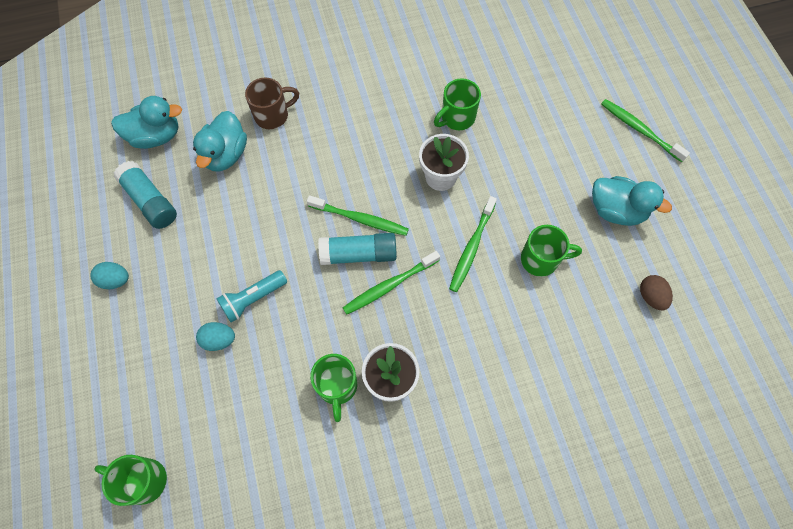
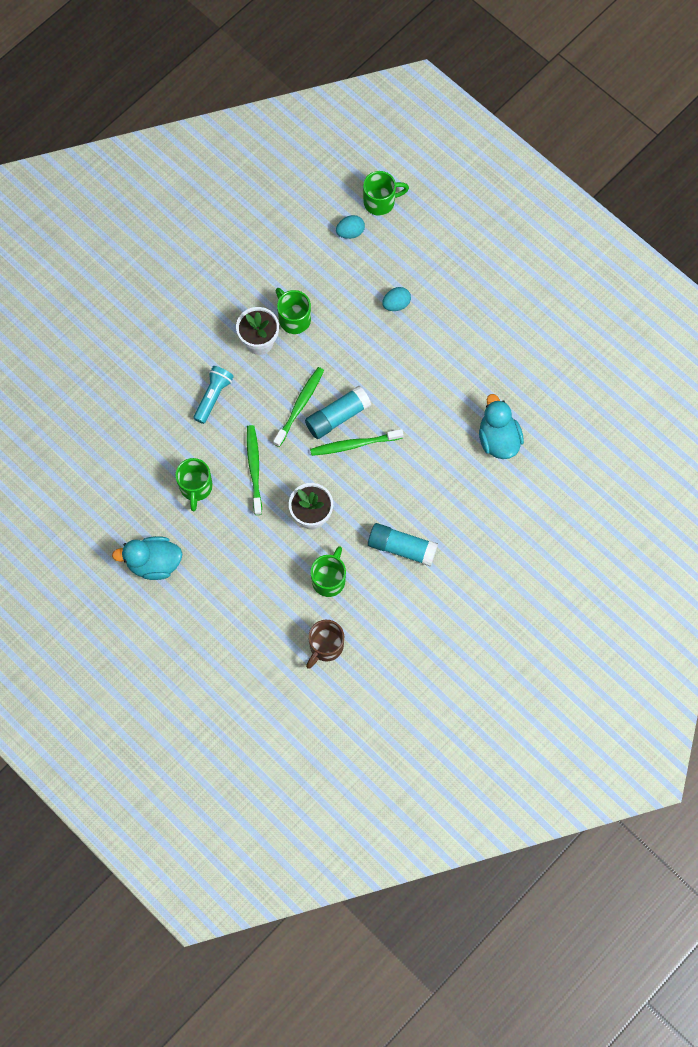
camera: 150 degrees right, 5 degrees up
(115, 280) = (501, 302): turquoise egg -> turquoise egg (350, 232)
(150, 201) = (526, 370): turquoise glue stick -> turquoise glue stick (402, 547)
(156, 136) = (567, 423): turquoise duck -> none
(253, 299) = (392, 343): turquoise flashlight -> turquoise flashlight (213, 396)
(273, 115) = (486, 495): brown mug -> brown mug (325, 646)
(541, 260) = (196, 487): green mug -> green mug turned 60 degrees counterclockwise
(639, 130) = (164, 655): green toothbrush -> none
(651, 297) = (99, 503): brown egg -> none

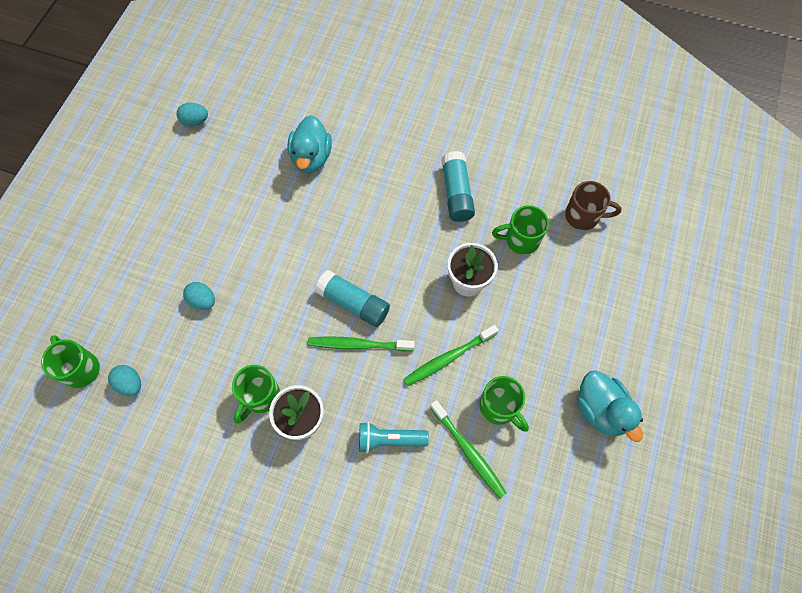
camera: 115 degrees left, 5 degrees down
(196, 487) = (499, 407): green mug -> green mug turned 75 degrees clockwise
(354, 444) = (376, 275): green toothbrush -> green toothbrush (468, 452)
(498, 439) = (311, 157): turquoise duck -> turquoise duck turned 45 degrees counterclockwise
(584, 354) = (195, 121): none -> turquoise egg

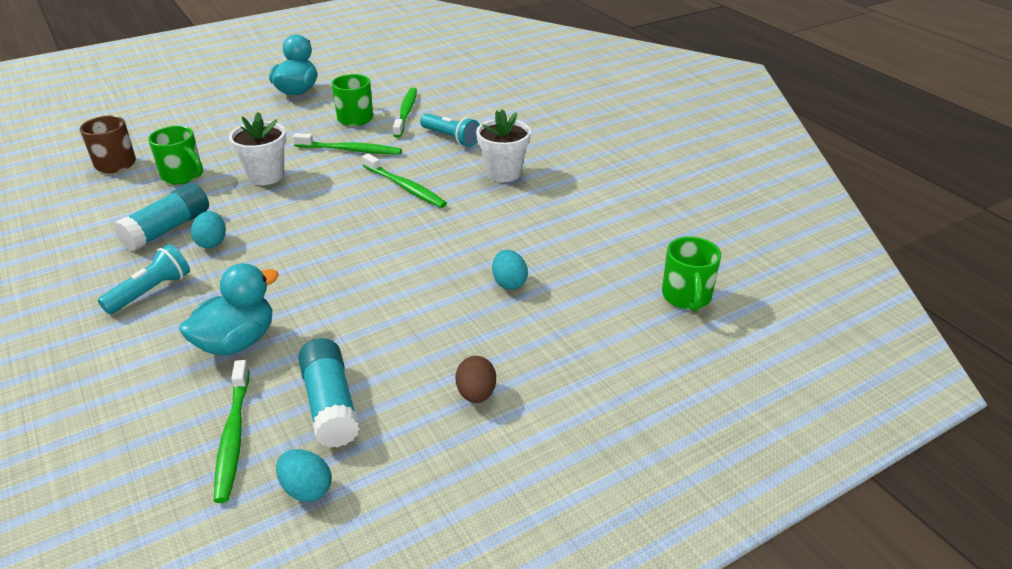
camera: 140 degrees left, 30 degrees down
(130, 384) = (639, 261): turquoise egg -> turquoise egg (212, 242)
(160, 212) = (476, 394): none -> brown egg
(252, 119) = (233, 437): none -> green toothbrush
(260, 396) = (523, 199): green mug -> none
(353, 303) = (373, 210): turquoise glue stick -> turquoise glue stick (330, 405)
(397, 151) = (151, 291): none -> turquoise flashlight

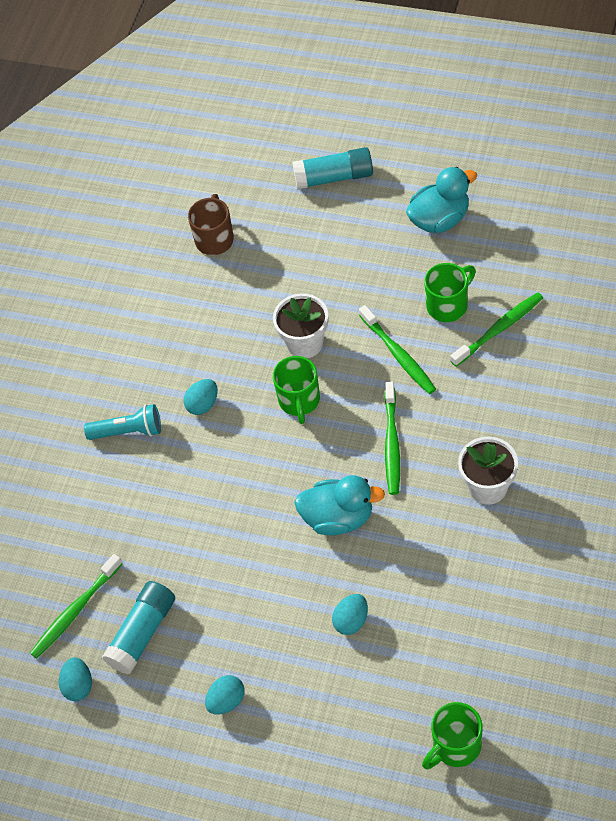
camera: 55 degrees right, 20 degrees up
(167, 229) = (187, 363): turquoise glue stick -> turquoise glue stick (334, 177)
(183, 176) = (248, 296): green mug -> green mug (299, 401)
(237, 342) = (138, 529): turquoise duck -> turquoise duck (338, 518)
(451, 138) = (497, 401): turquoise flashlight -> none
(476, 394) = (226, 701): brown egg -> turquoise egg

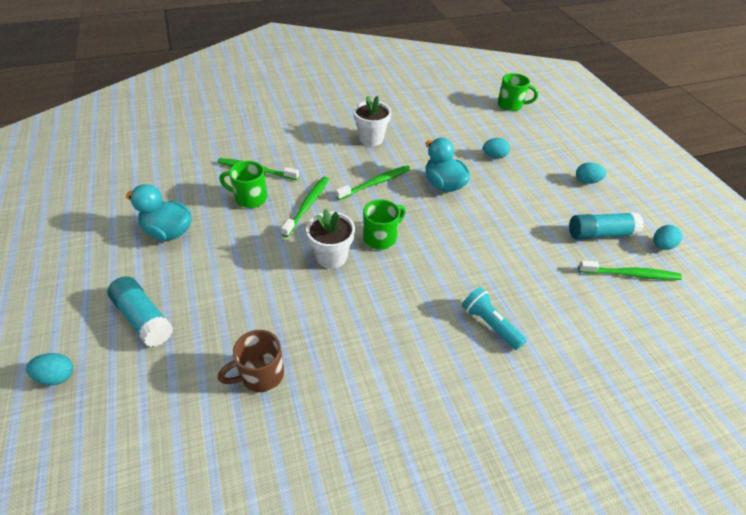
camera: 135 degrees left, 10 degrees down
(203, 404) = (428, 290): turquoise egg -> turquoise egg (57, 376)

